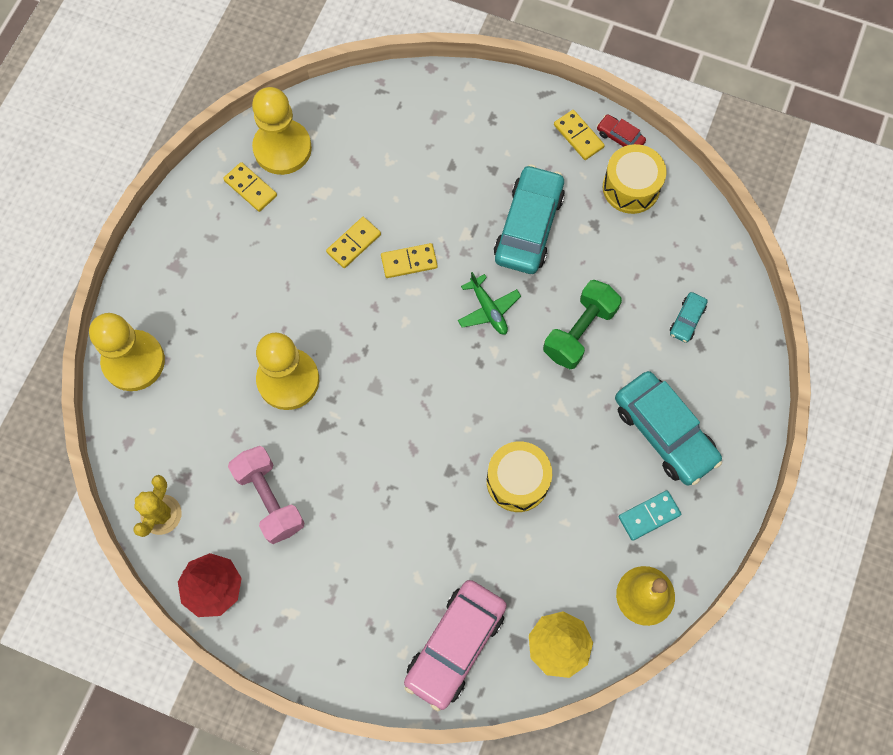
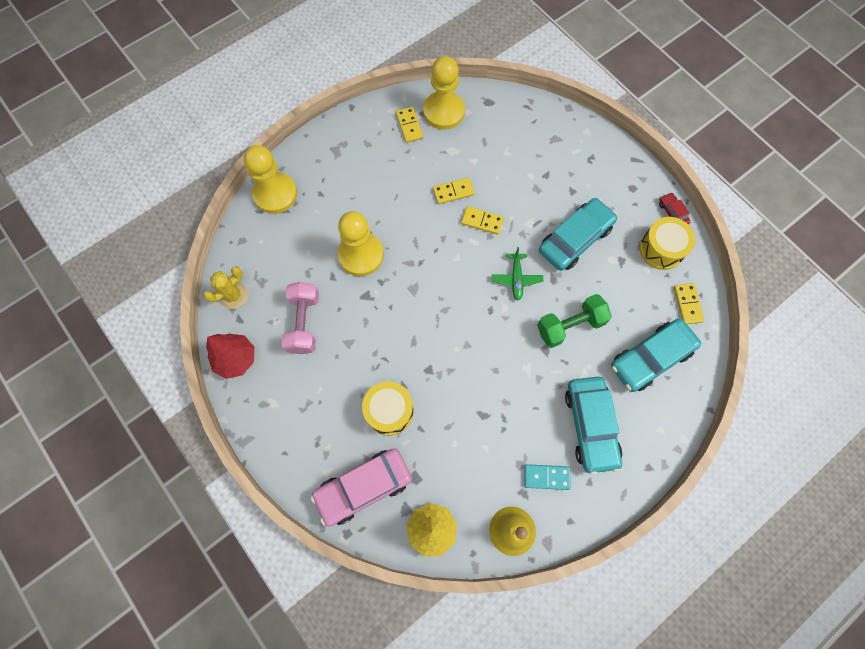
camera: 30 degrees right, 0 degrees up
(517, 481) = (469, 402): yellow drum -> yellow drum (389, 411)
(578, 136) = (643, 198): yellow domino -> yellow domino (687, 304)
(687, 320) = (650, 358): turquoise car -> turquoise car, size x2.20

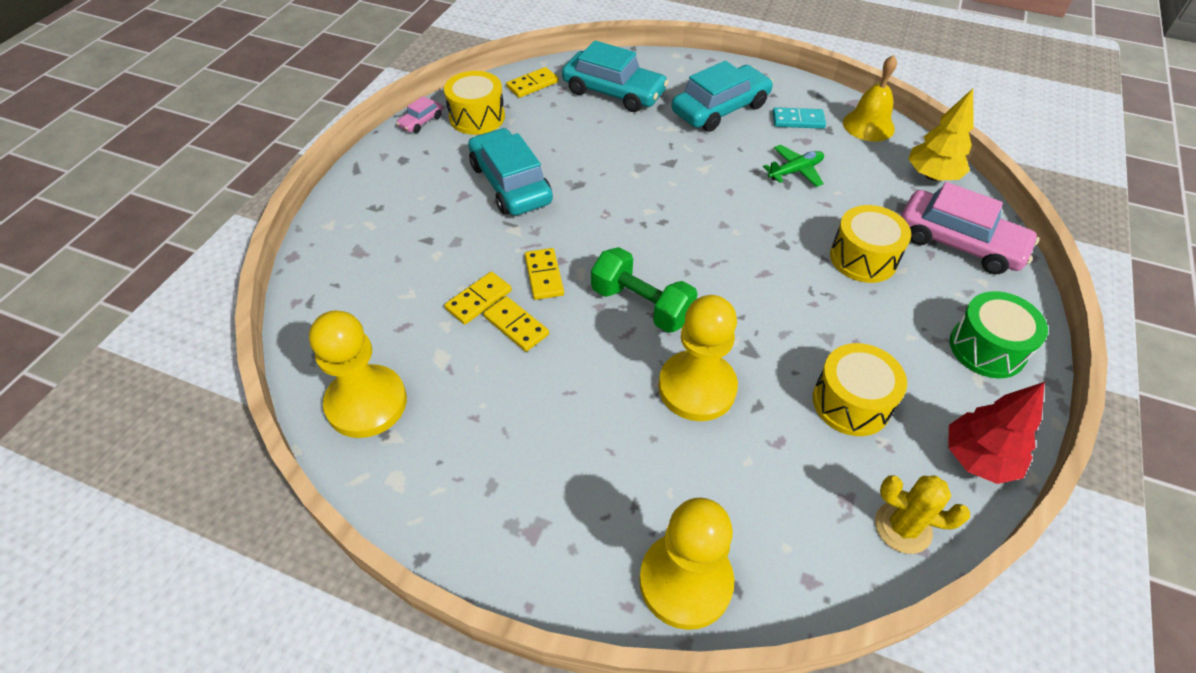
camera: 120 degrees left, 20 degrees down
(285, 426) = (987, 348): none -> green drum
(304, 323) = (851, 402): pink dumbbell -> yellow drum
(409, 126) = (420, 439): yellow domino -> yellow domino (478, 300)
(516, 279) = (603, 214): green plane -> green plane (795, 171)
(546, 477) = (798, 120): turquoise domino -> turquoise domino turned 60 degrees counterclockwise
(570, 326) = (626, 153): green dumbbell -> green dumbbell (641, 305)
(575, 239) = (510, 183): turquoise car -> turquoise car turned 45 degrees clockwise
(672, 213) = (421, 121): red car -> pink car

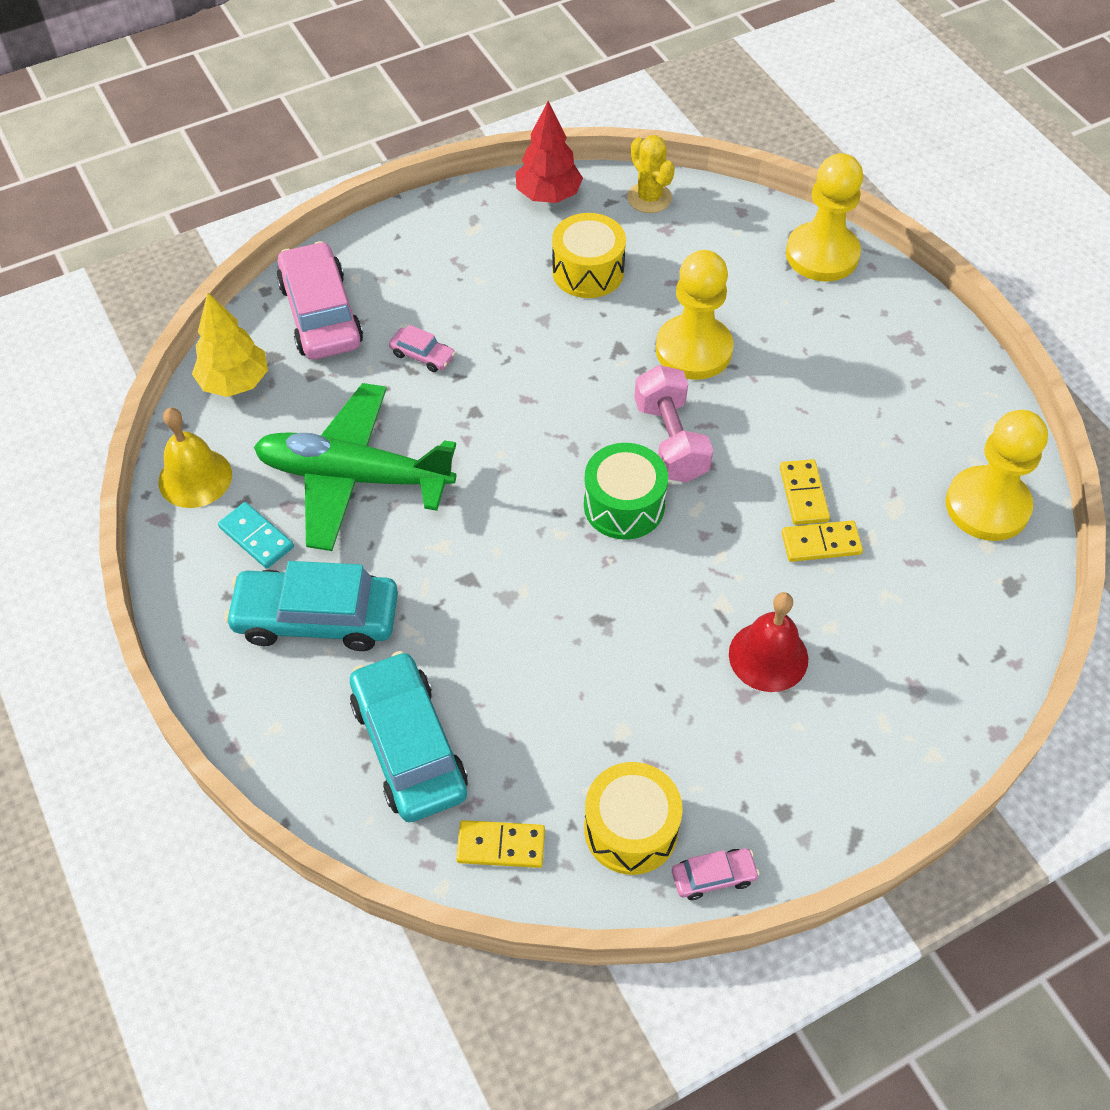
camera: 140 degrees left, 5 degrees up
(464, 219) = (768, 656): none -> red bell
(510, 183) = (677, 674): turquoise car -> none
(544, 276) = (736, 528): yellow domino -> none
(641, 305) = (670, 441): green dumbbell -> pink dumbbell
(795, 171) = (354, 477): green plane -> green plane, size x2.22
(863, 258) = (422, 355): yellow drum -> pink car
(987, 348) = (435, 239): green drum -> green drum (624, 505)

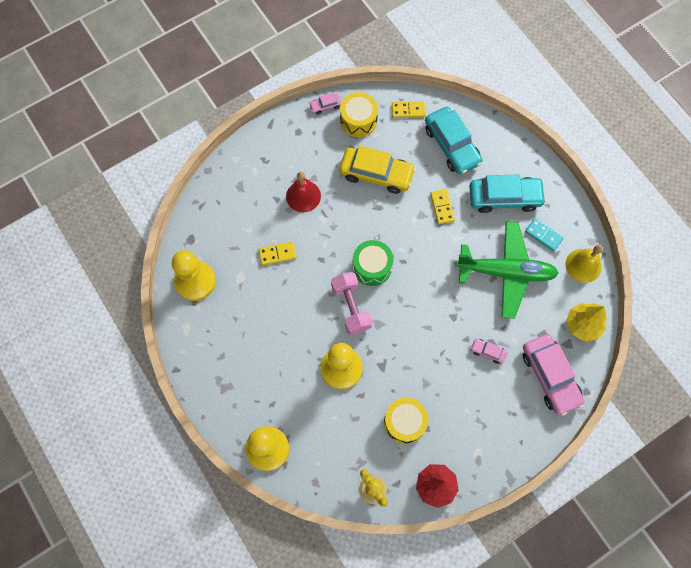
camera: 175 degrees right, 15 degrees up
(597, 692) = (376, 174): none -> yellow car
(803, 494) = (284, 281): yellow domino -> yellow domino (442, 207)

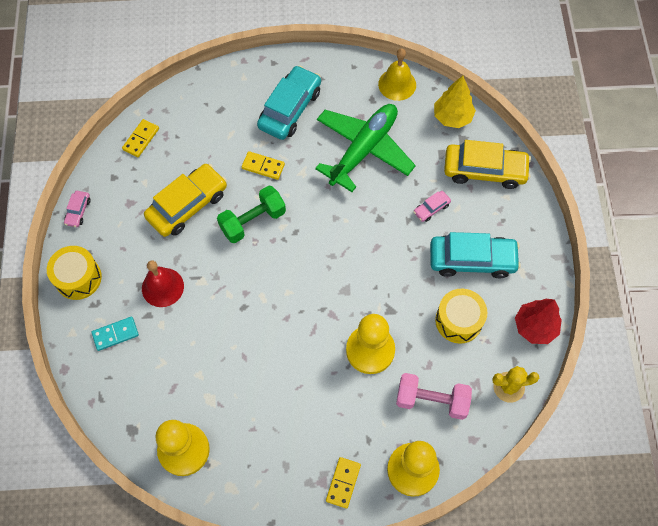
camera: 60 degrees left, 5 degrees down
(277, 254) = (209, 347): yellow domino -> yellow domino (343, 483)
(351, 307) = (312, 306): pink dumbbell -> pink dumbbell (431, 400)
(358, 120) = (117, 190): yellow drum -> yellow drum (78, 278)
(372, 267) = (283, 263): green drum -> none
(392, 226) = (253, 221): none -> green dumbbell
(452, 145) = (205, 122): turquoise car -> turquoise car (472, 260)
(543, 235) = (348, 99): turquoise domino -> turquoise domino (115, 334)
(550, 376) = (484, 170): pink car -> yellow car

